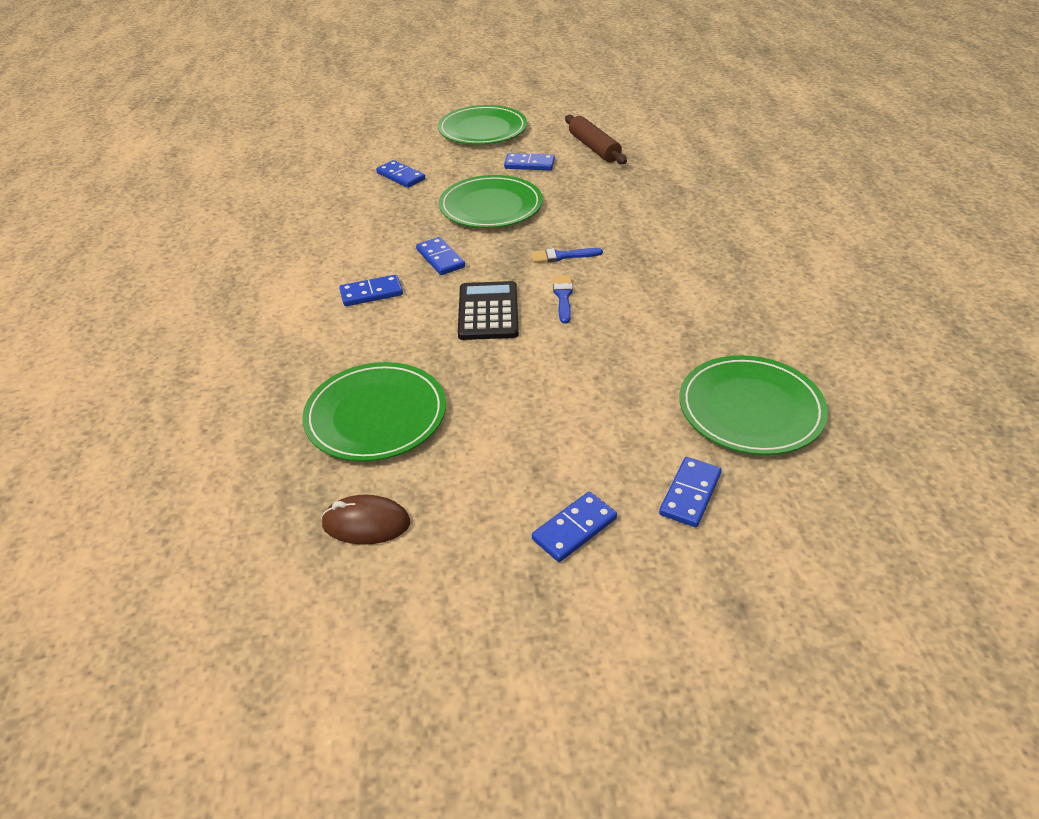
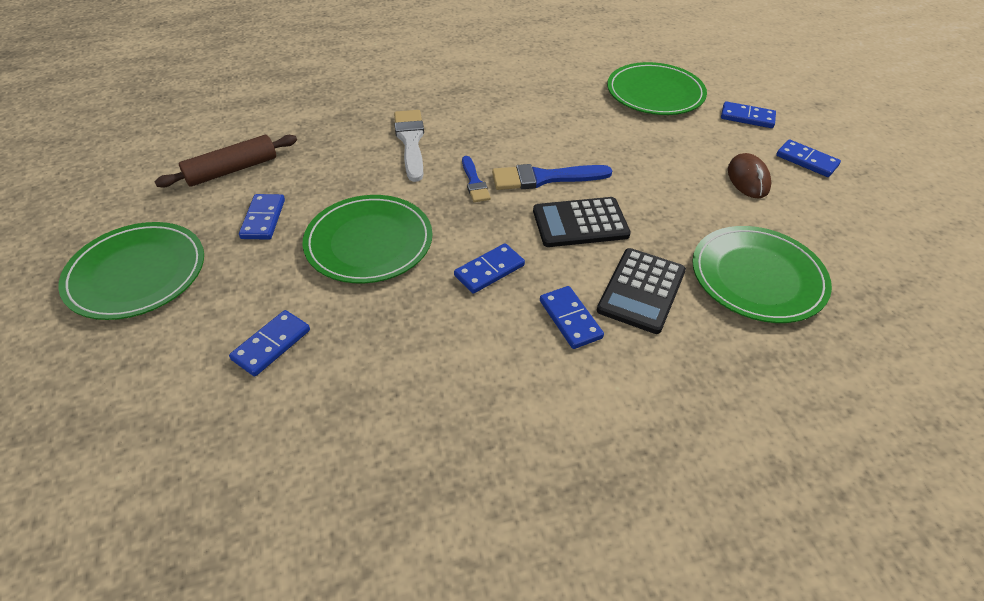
camera: 100 degrees left, 5 degrees up
(366, 523) = (873, 260): brown mouse -> brown mouse (748, 179)
(387, 335) = (641, 290): none -> black calculator
(563, 297) = (544, 178): blue brush -> blue brush, size x1.66
(632, 223) = (410, 141): none -> white brush

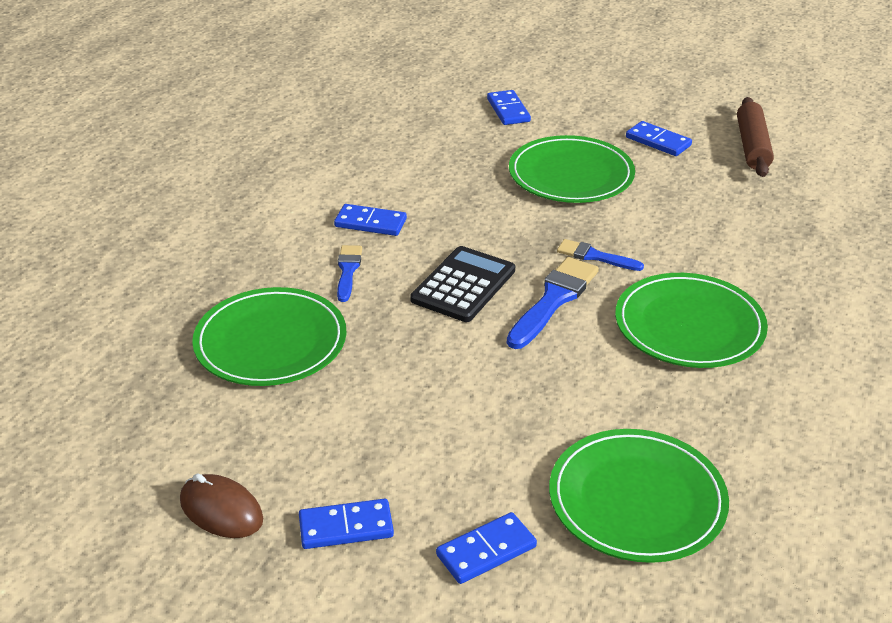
camera: 130 degrees right, 10 degrees down
(136, 273) = (644, 84): green plate -> green plate (689, 325)
(410, 141) = (709, 249): white brush -> none
(489, 270) = (467, 212): blue domino -> none
(641, 290) = (348, 270): black calculator -> blue brush
(748, 179) = (382, 443): brown mouse -> brown mouse (221, 510)

